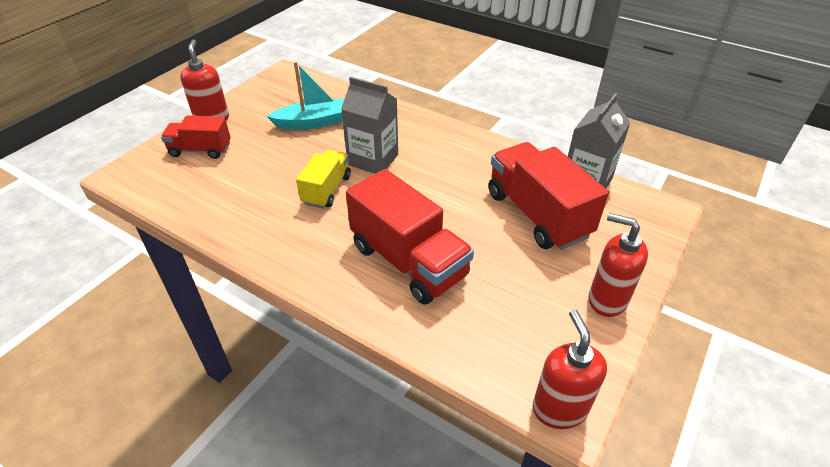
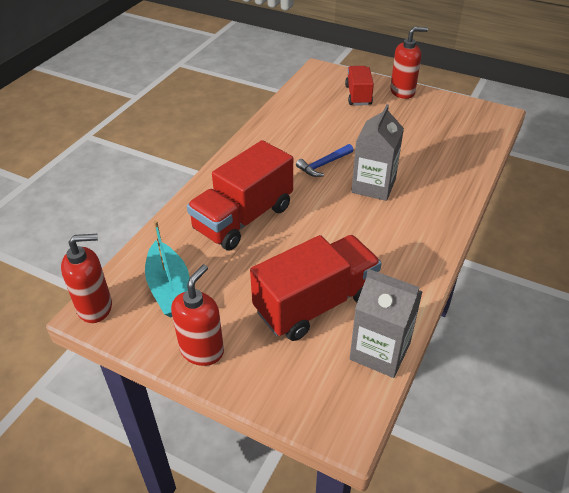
camera: 85 degrees right, 0 degrees up
(314, 122) = (419, 144): turquoise boat -> turquoise boat (170, 289)
(326, 190) = (323, 164): yellow truck -> blue hammer

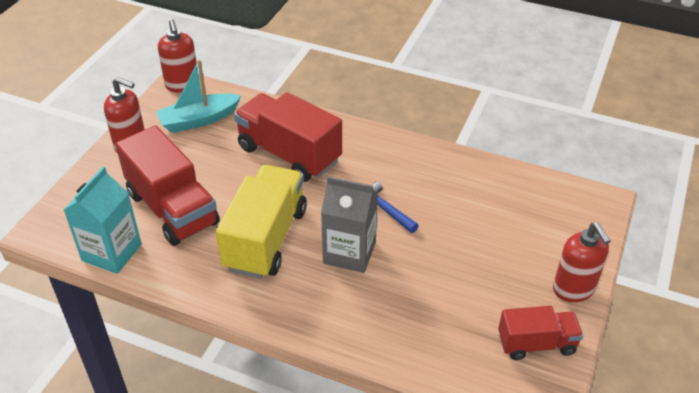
camera: 85 degrees right, 0 degrees up
(358, 95) = (547, 240): red truck -> red truck (536, 344)
(358, 234) = (266, 239): none -> yellow truck
(380, 351) = (112, 252): grey carton -> turquoise carton

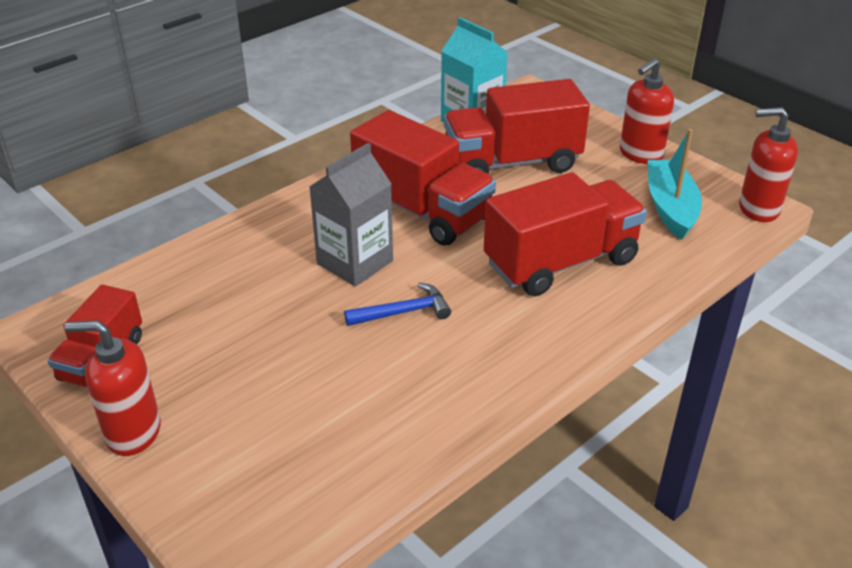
camera: 115 degrees right, 5 degrees down
(266, 239) = (422, 211): yellow truck -> red truck

